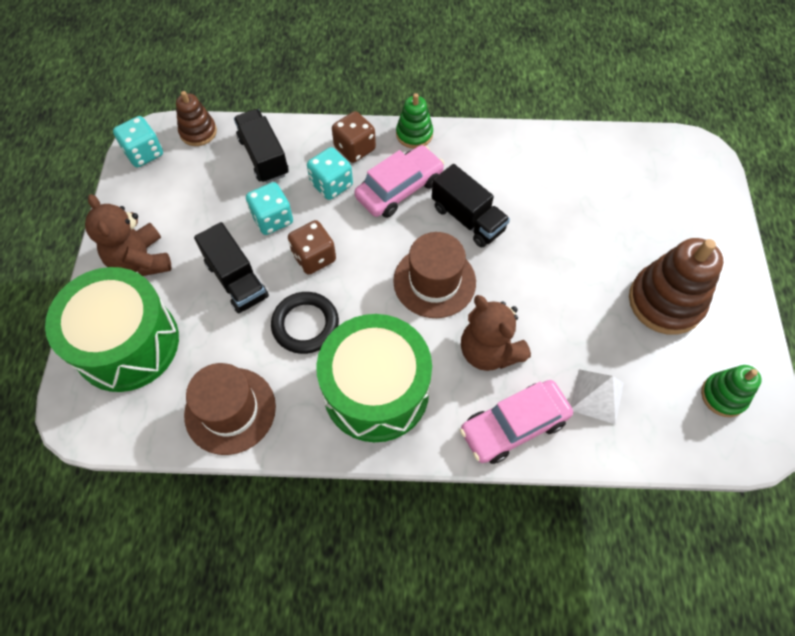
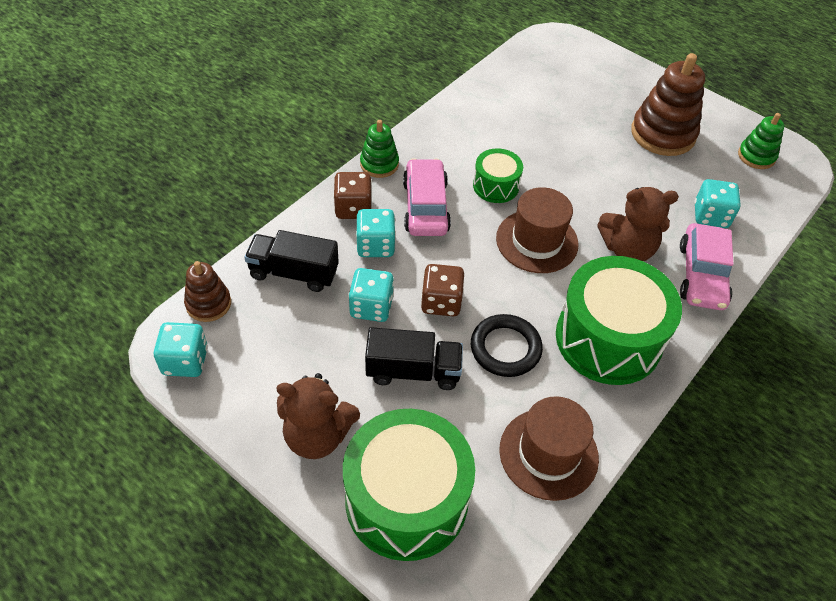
camera: 55 degrees left, 10 degrees down
(467, 219) = (496, 186): black truck -> green drum
(596, 396) = (710, 216): white pyramid -> turquoise dice

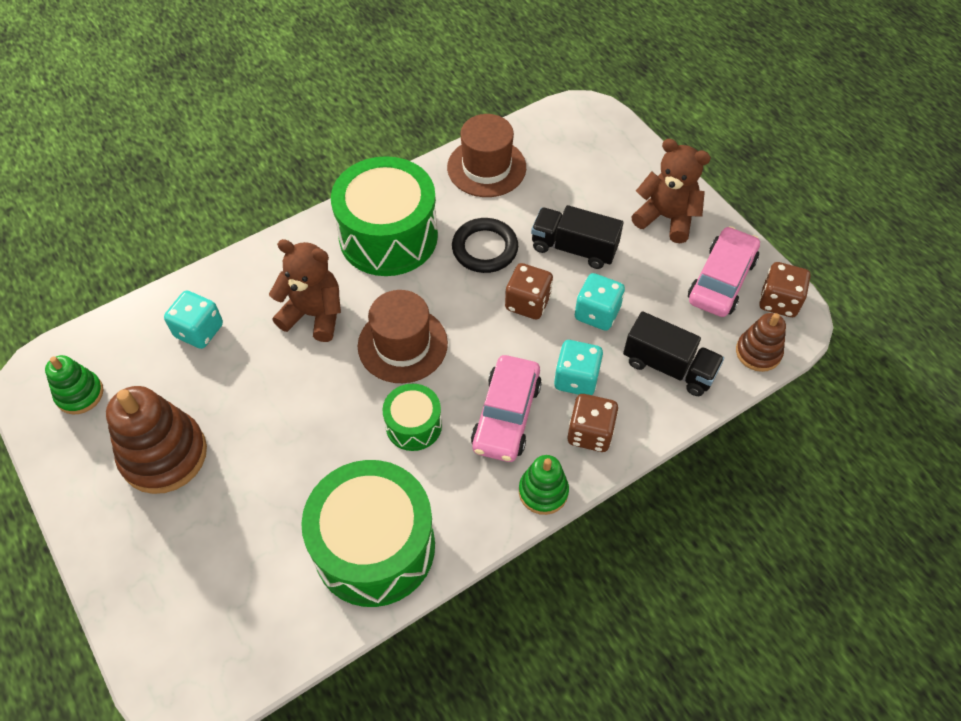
camera: 160 degrees left, 5 degrees up
(185, 361) = (778, 301): turquoise dice -> brown dice
(406, 499) = (606, 163): green drum -> green drum (374, 547)
(701, 275) = (260, 272): pink car -> pink car (721, 280)

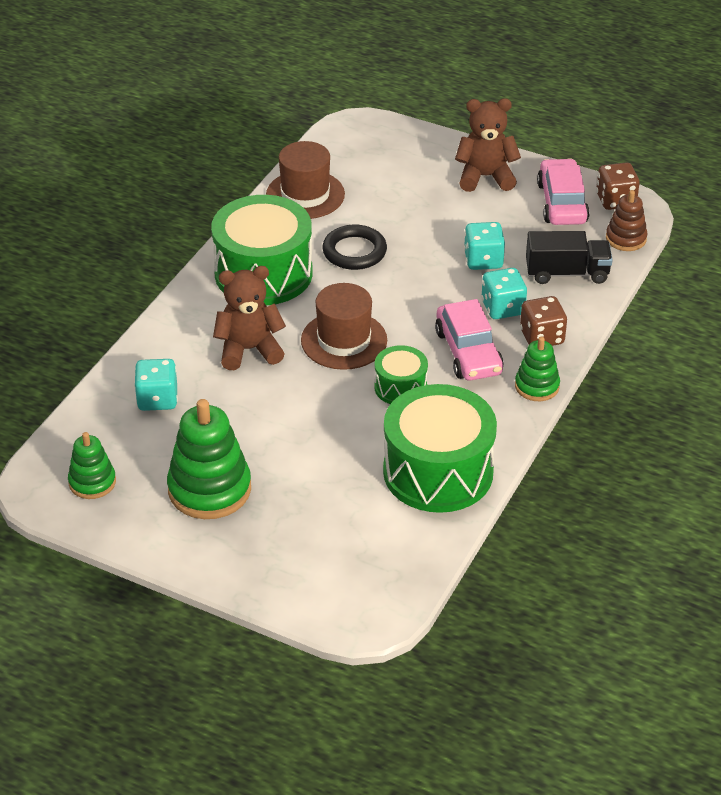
camera: 30 degrees left, 15 degrees down
(164, 455) = (209, 489): brown stacking toy -> green stacking toy
(527, 303) = (422, 274): brown dice -> none
(574, 248) = (428, 224): black truck -> none

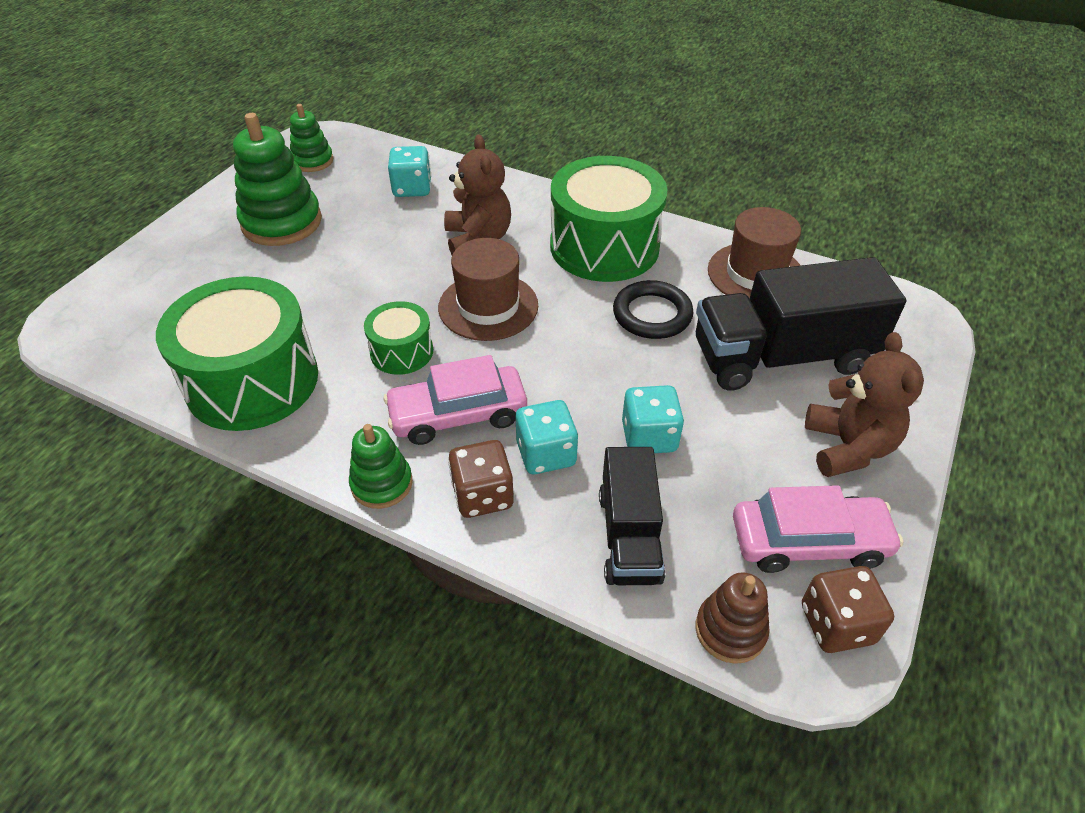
camera: 90 degrees right, 5 degrees up
(401, 193) = (781, 357): none -> black truck

